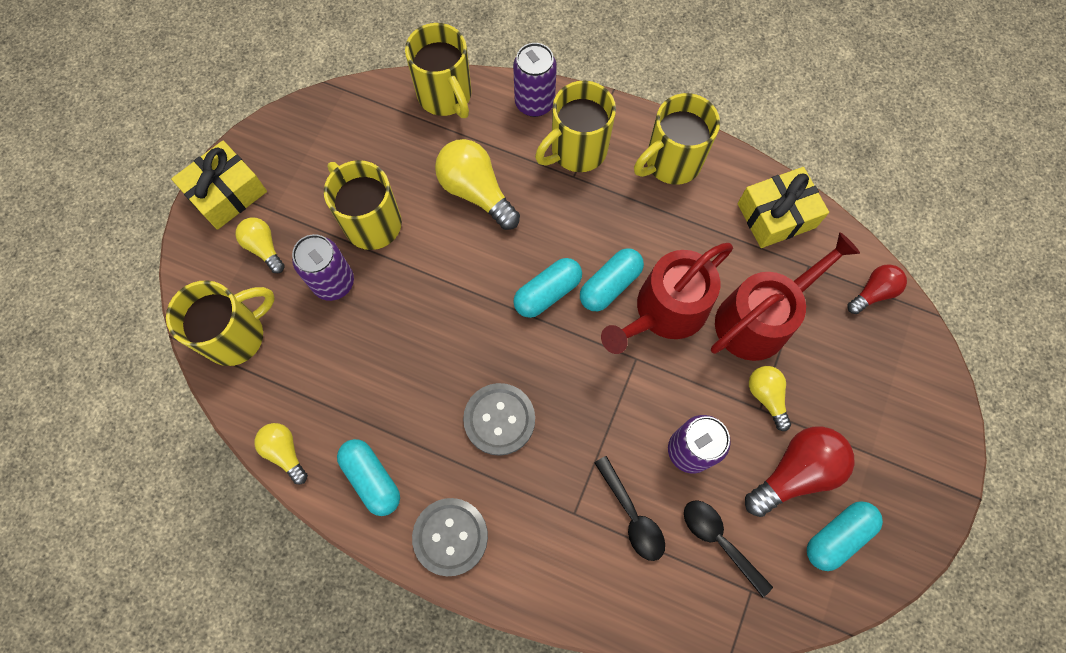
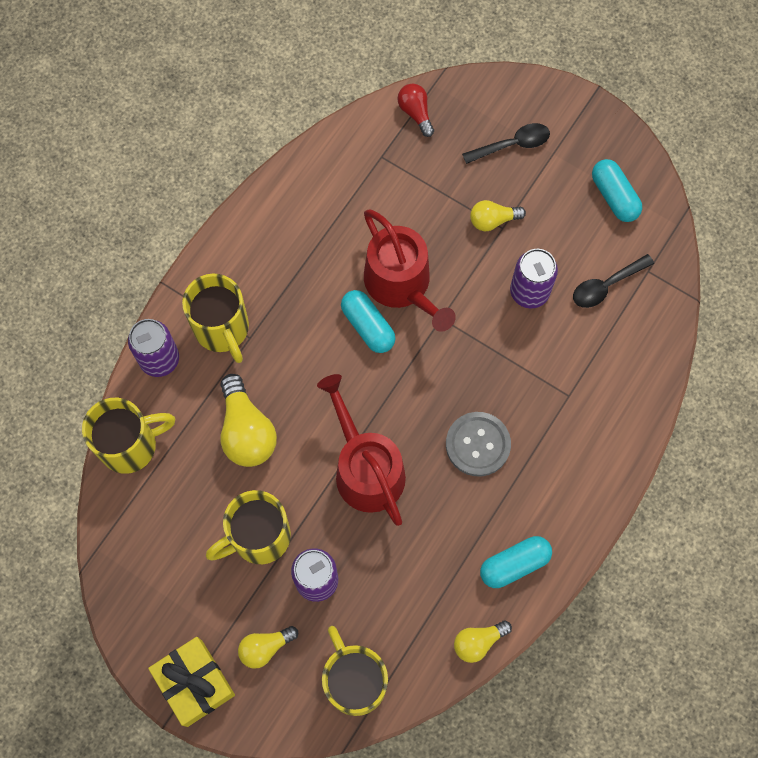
camera: 80 degrees left, 0 degrees up
(450, 536) = (574, 502): grey button -> none
(476, 192) = (246, 431): yellow light bulb -> yellow light bulb turned 75 degrees counterclockwise
(547, 293) = (365, 382): turquoise capsule -> none
(632, 516) = (577, 349): black spoon -> black spoon (512, 144)
(671, 162) = (254, 247): yellow mug -> none
(759, 319) = (422, 209): red watering can -> red watering can (365, 469)
(776, 215) = (327, 170): yellow gift -> none
(795, 472) = (559, 214): red light bulb -> none

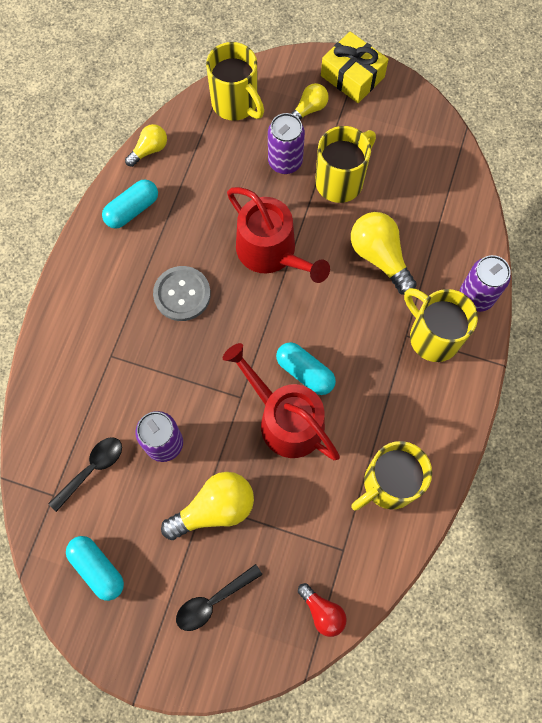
camera: 165 degrees right, 0 degrees up
(131, 445) = (469, 223): yellow mug -> yellow mug (388, 484)
(492, 220) = (215, 508): yellow light bulb -> yellow light bulb, size x1.70

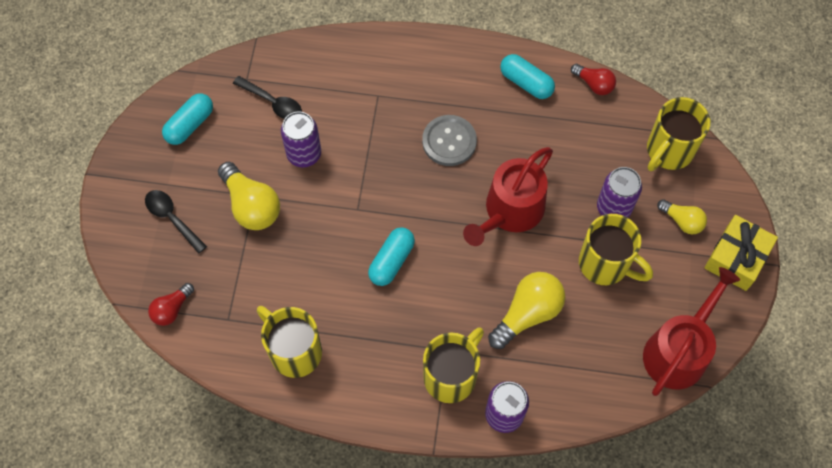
camera: 80 degrees right, 5 degrees down
(149, 150) = (594, 84): yellow light bulb -> red light bulb
(285, 420) = (342, 251): red watering can -> red watering can (678, 351)

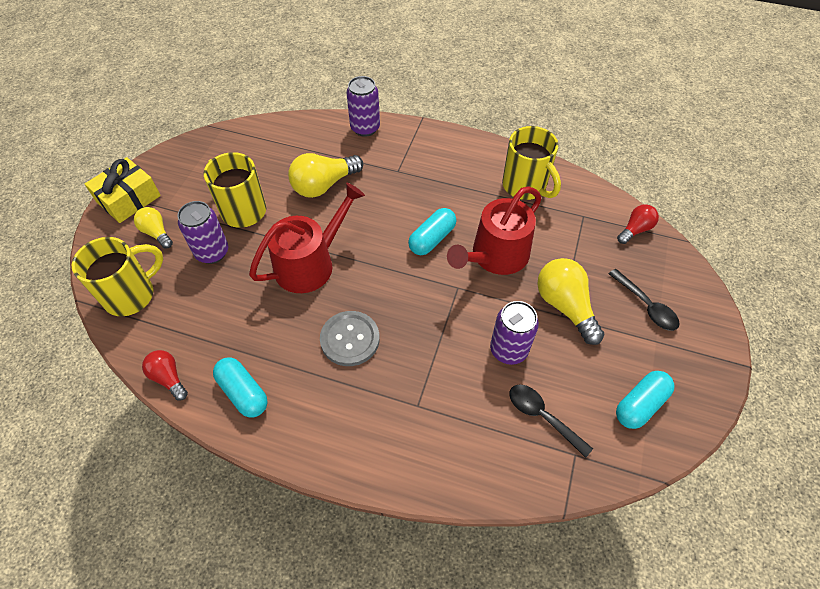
camera: 170 degrees left, 10 degrees down
(451, 375) = (399, 155): yellow mug -> none
(678, 351) = (215, 146): red watering can -> red watering can (495, 256)

